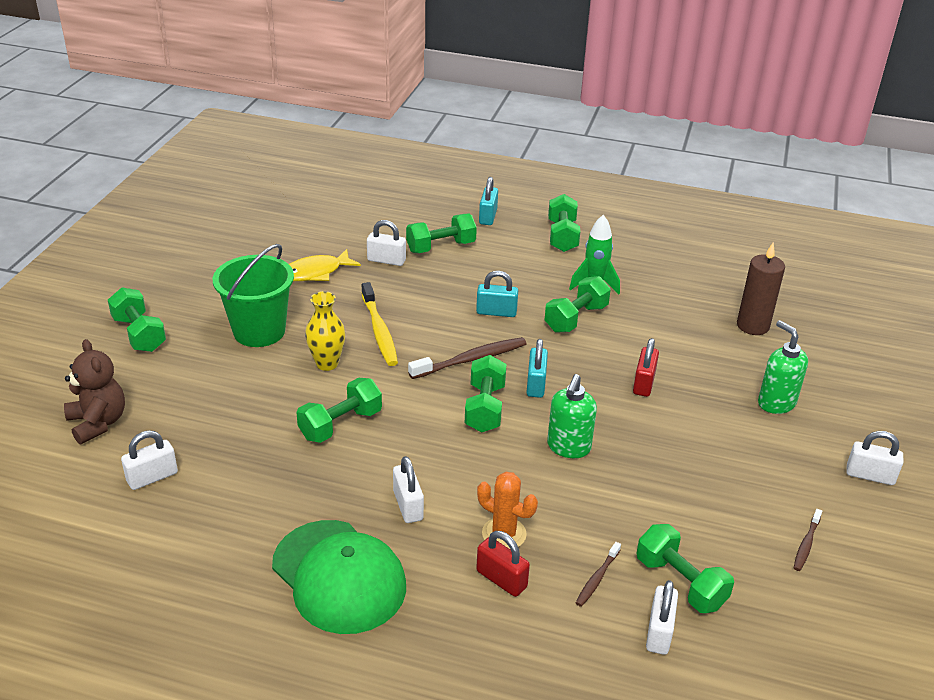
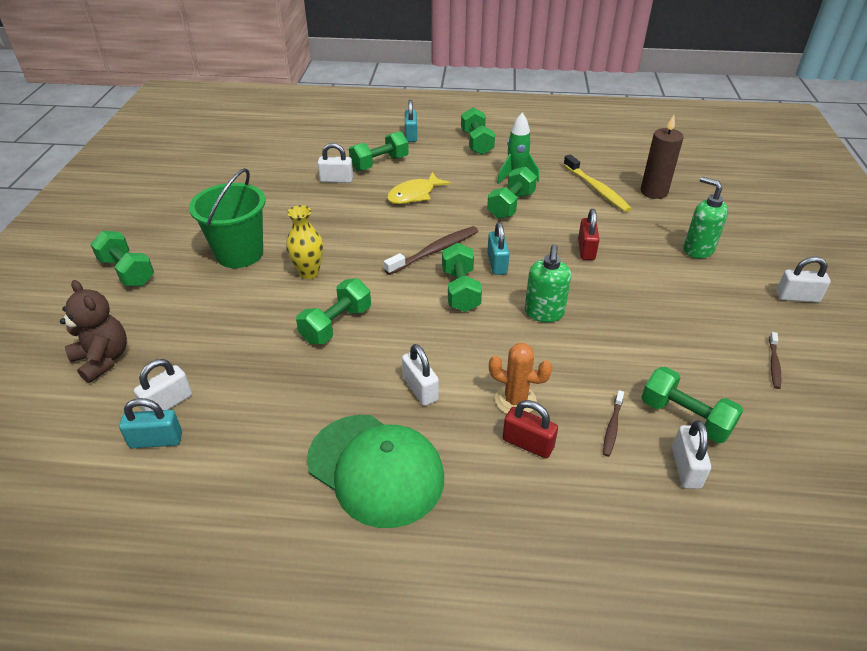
camera: 10 degrees left, 5 degrees up
(316, 272) = (278, 197): yellow fish -> yellow fish (414, 195)
(379, 331) = (347, 238): yellow toothbrush -> yellow toothbrush (596, 189)
(496, 312) = (443, 209): turquoise padlock -> turquoise padlock (156, 440)

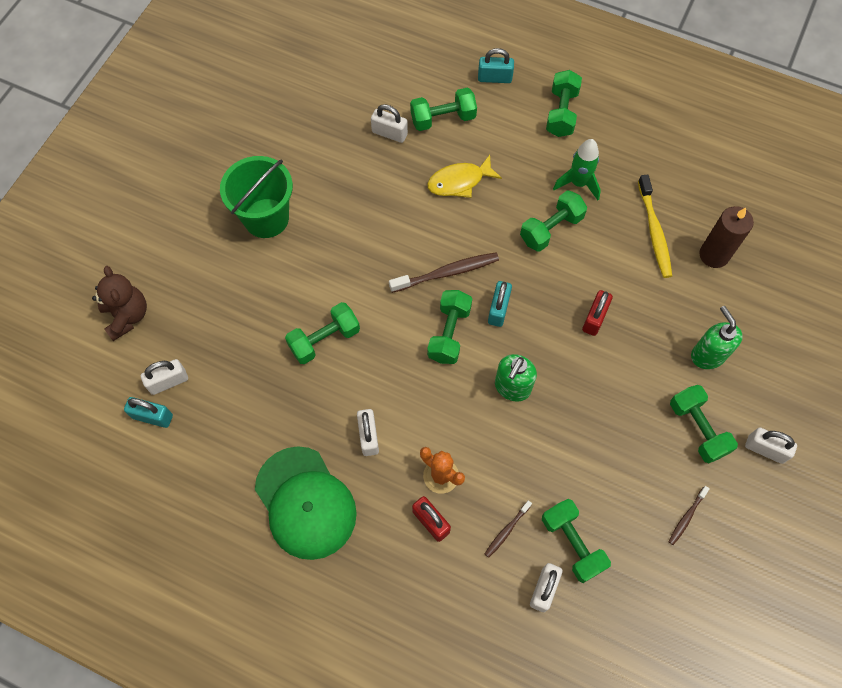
camera: 20 degrees right, 25 degrees up
(127, 272) = (163, 211): green dumbbell -> green dumbbell (697, 429)
(309, 273) = (321, 265): yellow vase -> none
(411, 135) = (494, 78): turquoise padlock -> turquoise padlock turned 75 degrees clockwise

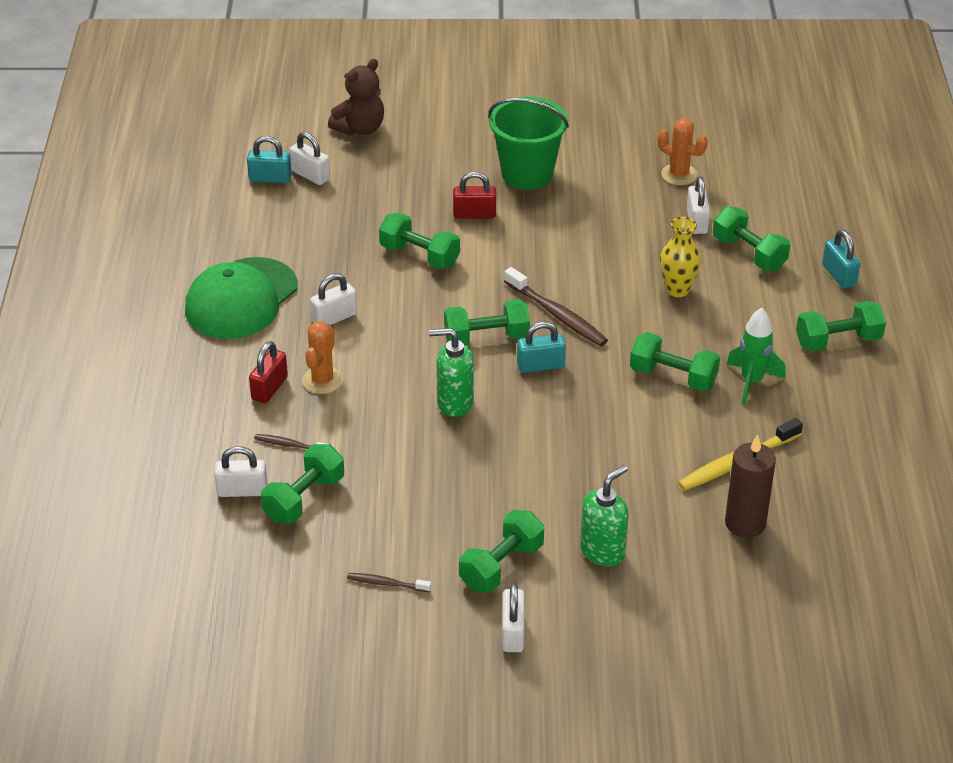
camera: 65 degrees right, 25 degrees down
(152, 417) = (270, 178): turquoise padlock -> turquoise padlock turned 75 degrees counterclockwise
(328, 118) = (679, 175): none -> orange cactus
(459, 182) = (677, 290): yellow fish -> yellow vase
(594, 318) = (583, 443): red padlock -> red padlock (474, 214)

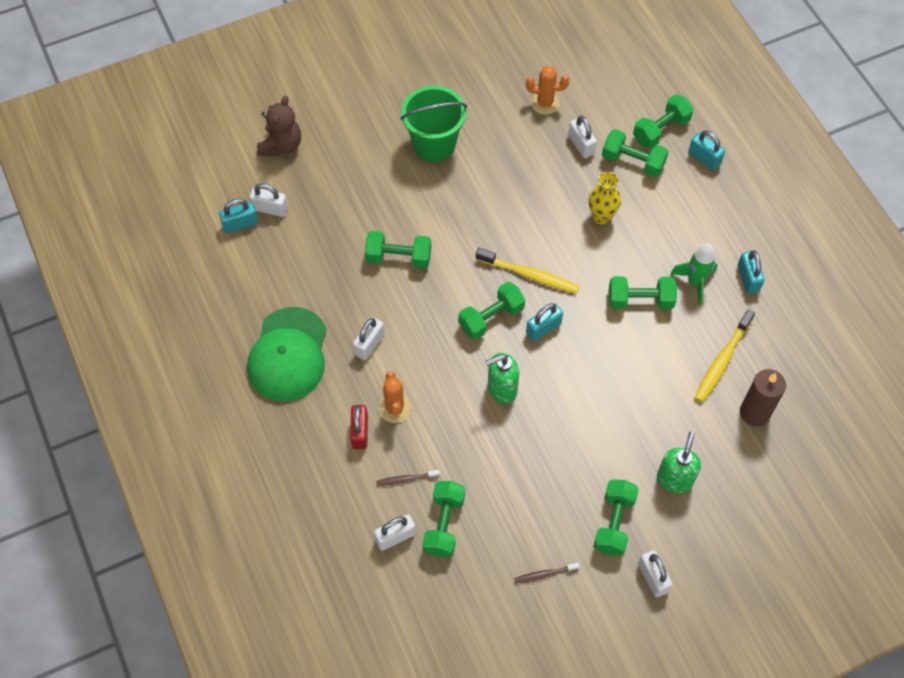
camera: 25 degrees left, 20 degrees up
(474, 214) = (417, 200): red padlock -> none
(557, 314) = (529, 275): brown toothbrush -> yellow toothbrush
(820, 398) = (748, 279): none -> turquoise padlock
(838, 341) = (733, 221): green dumbbell -> green dumbbell (661, 130)

